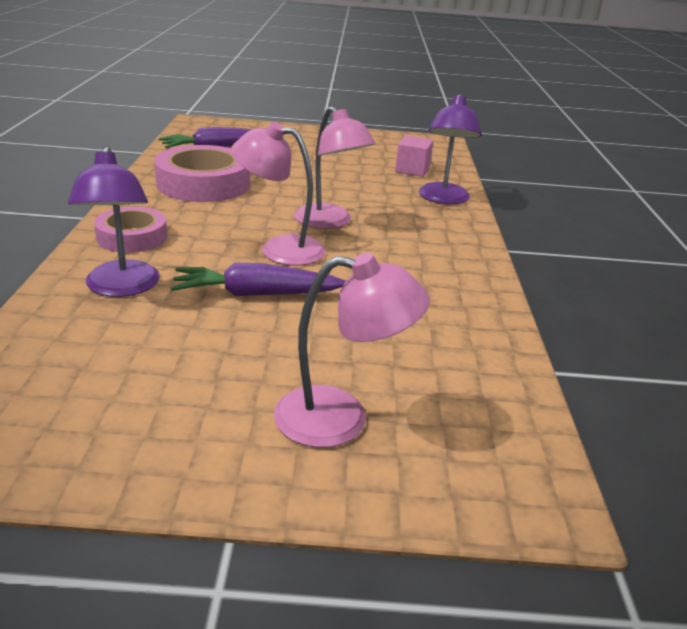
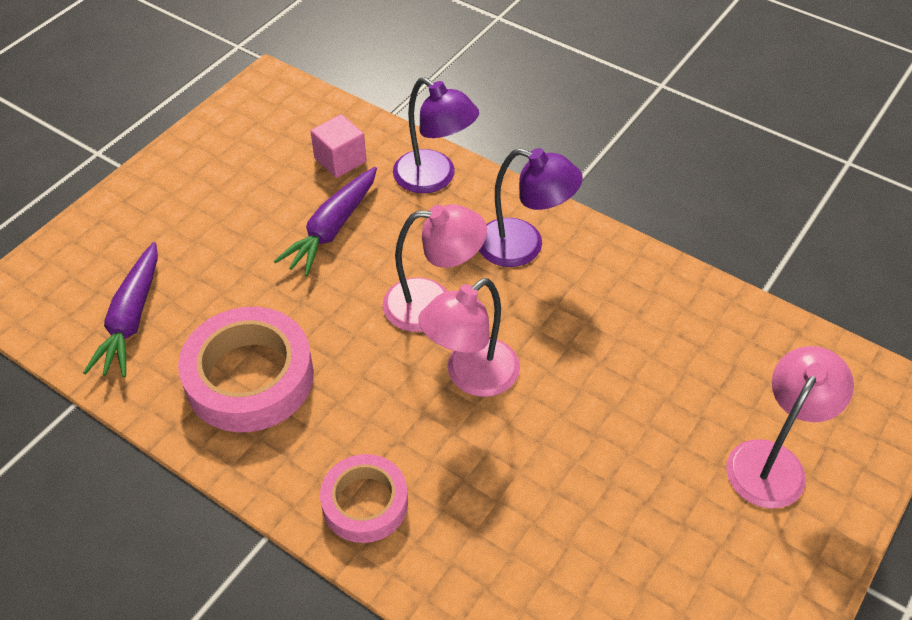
camera: 55 degrees left, 20 degrees up
(122, 288) = (485, 549): purple lamp -> purple lamp (523, 247)
(256, 294) = (556, 436): purple carrot -> purple carrot (332, 228)

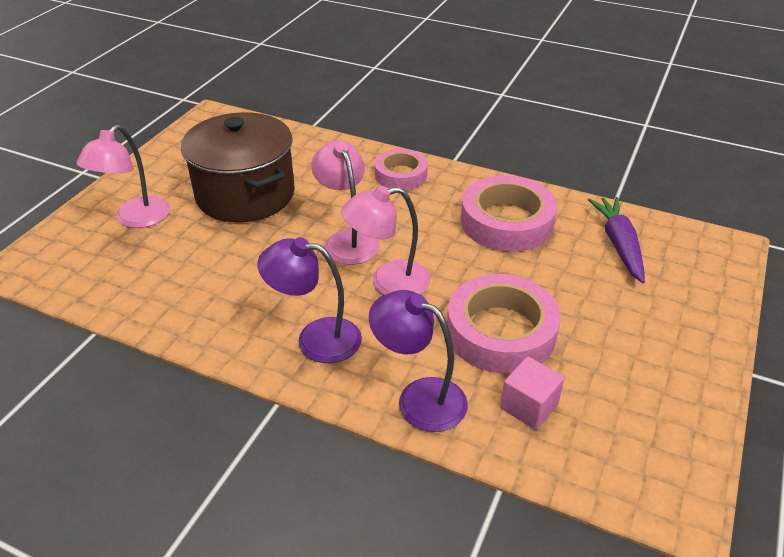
camera: 170 degrees right, 10 degrees down
(332, 228) = (501, 332): purple carrot -> pink tape
(471, 376) = (347, 240): pink lamp -> pink lamp turned 60 degrees counterclockwise
(615, 492) = (245, 194): none -> brown pot

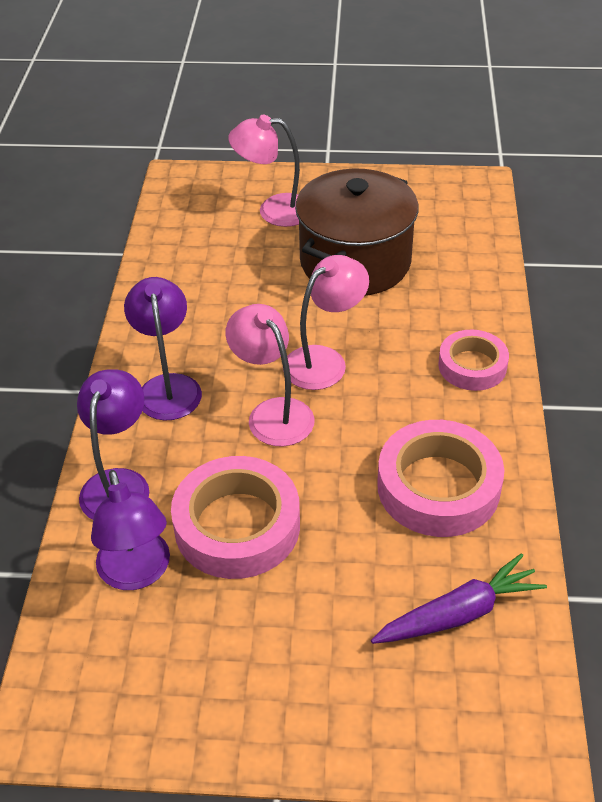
camera: 70 degrees right, 5 degrees up
(529, 406) = (137, 573): pink cube -> purple lamp

